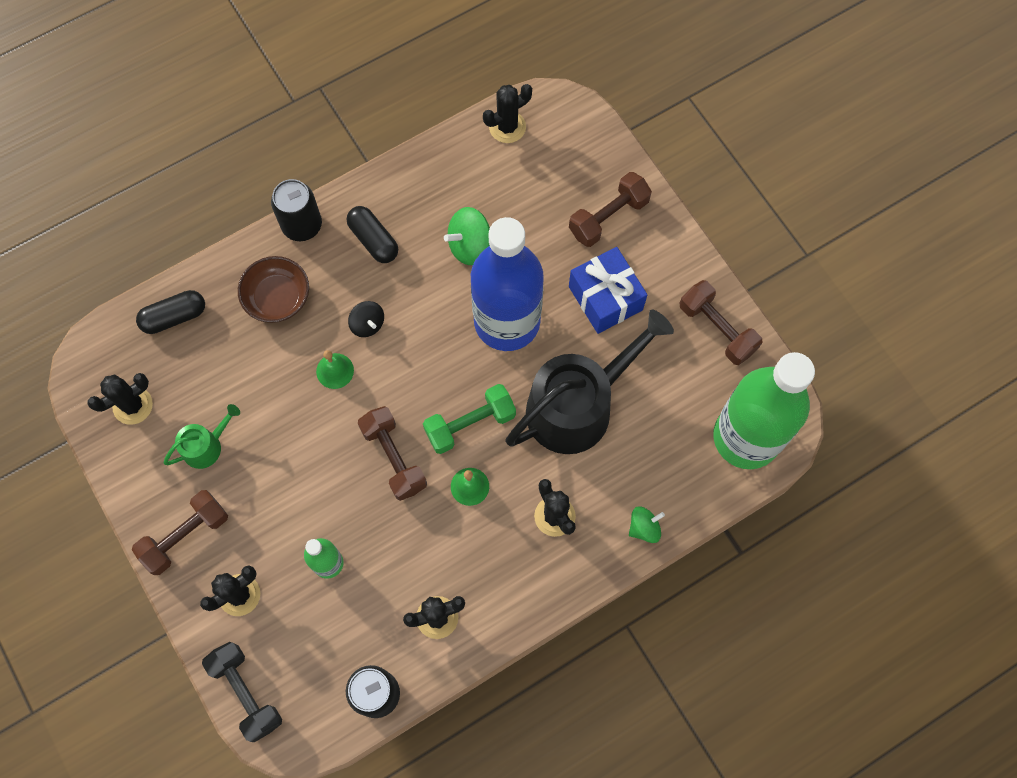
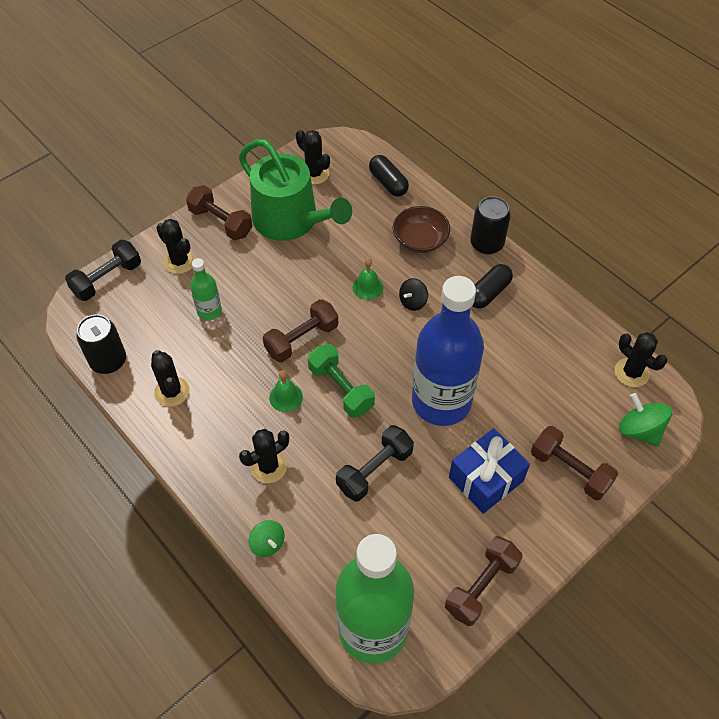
camera: 80 degrees right, 15 degrees down
(206, 446) = (291, 220): green watering can -> green watering can, size x2.18
(470, 245) = (505, 362): green spinning top -> green spinning top (639, 430)
(577, 406) = (374, 470): black watering can -> black dumbbell

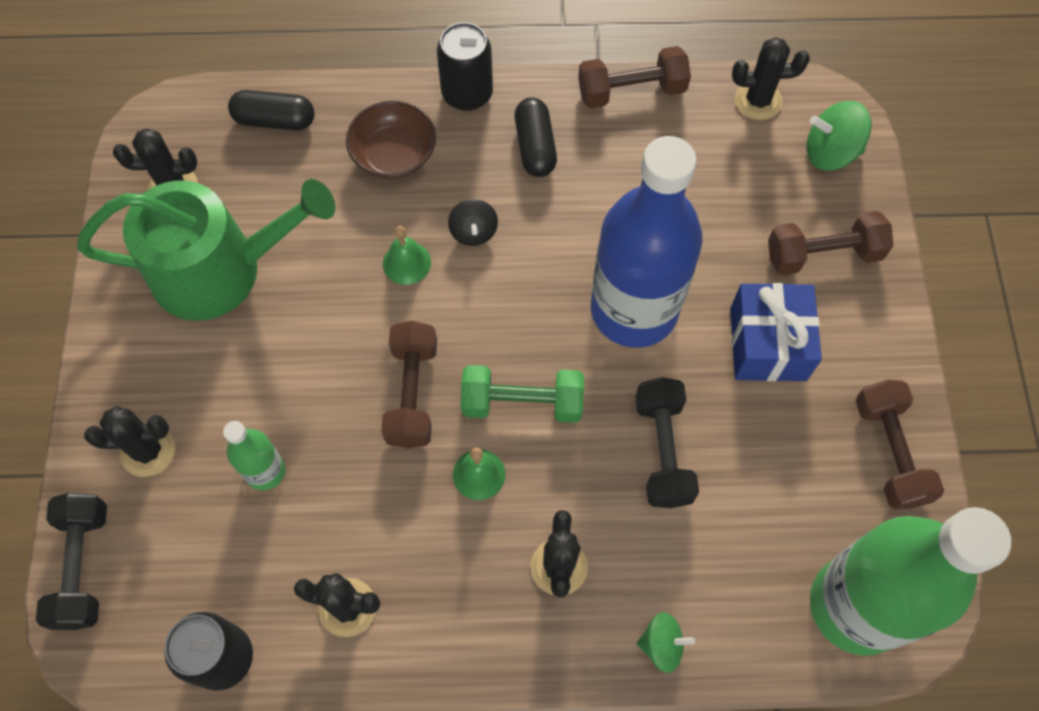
camera: 50 degrees left, 10 degrees up
(221, 222) = (135, 353): brown dumbbell -> brown dumbbell (631, 91)

